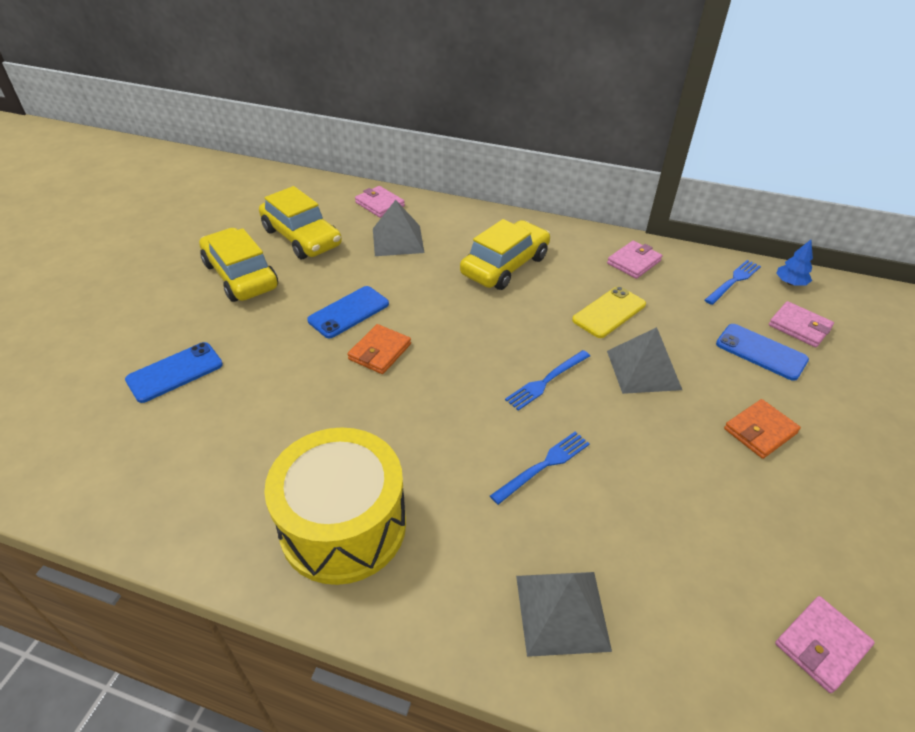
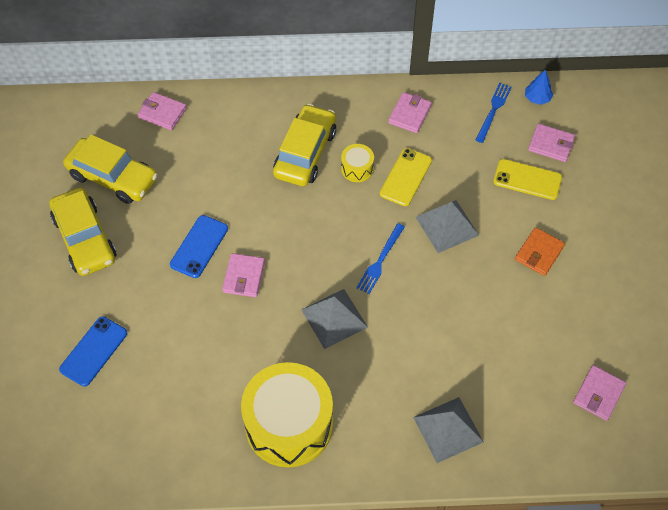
camera: 20 degrees left, 15 degrees up
(240, 276) = (85, 239): yellow car -> yellow car turned 150 degrees counterclockwise
(380, 352) = (244, 277): orange wallet -> pink wallet
(398, 240) = (201, 153): grey pyramid -> grey pyramid (334, 318)
(543, 466) = (403, 333): blue fork -> none
(555, 291) = (357, 168): none -> yellow drum
(761, 352) = (527, 180): blue phone -> yellow phone

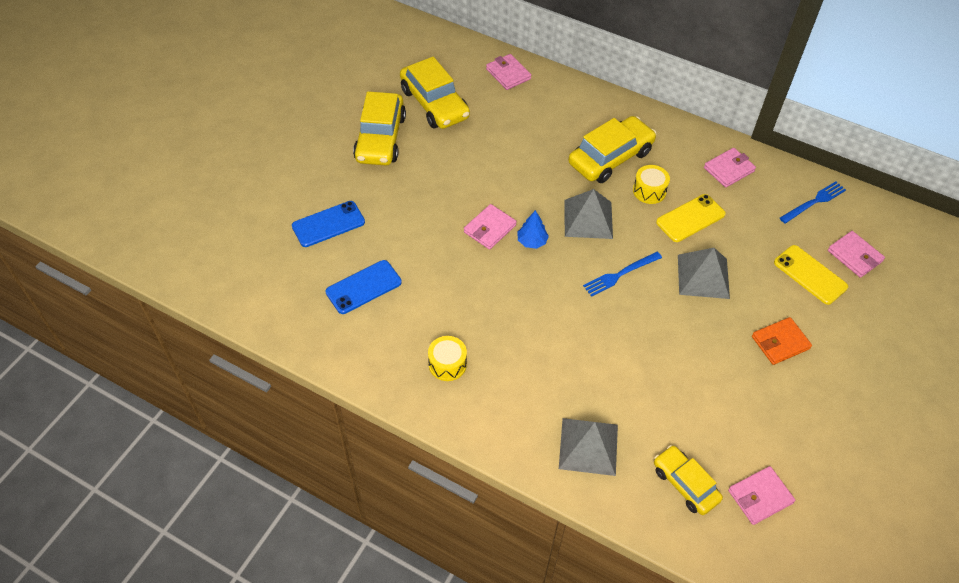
camera: 30 degrees right, 5 degrees down
(199, 246) = (468, 187): blue phone -> blue phone (363, 287)
(289, 424) = (447, 364): yellow drum -> yellow drum, size x0.43
(334, 318) = (546, 300): grey pyramid -> grey pyramid (588, 219)
(537, 98) = (866, 211): blue tree -> blue tree (532, 241)
(539, 417) = (685, 484): none -> yellow car

